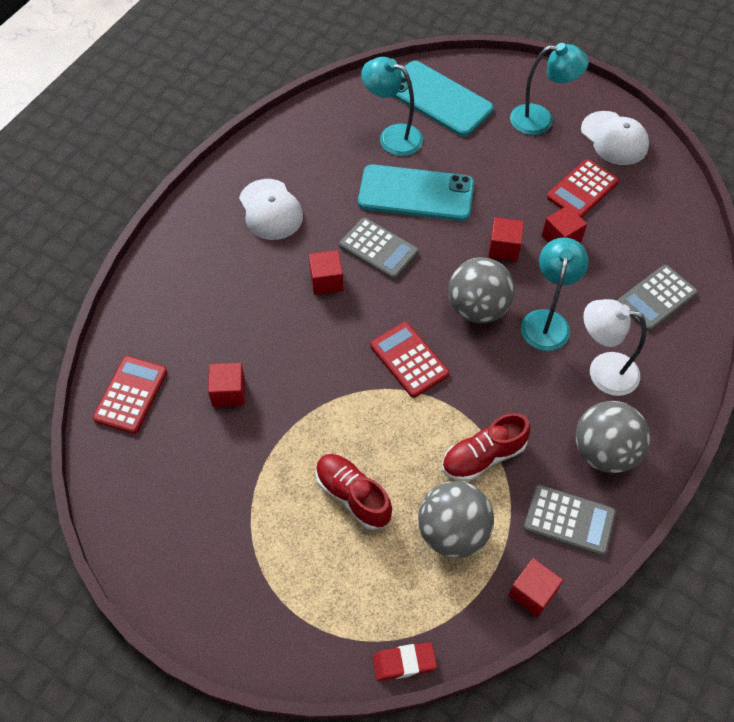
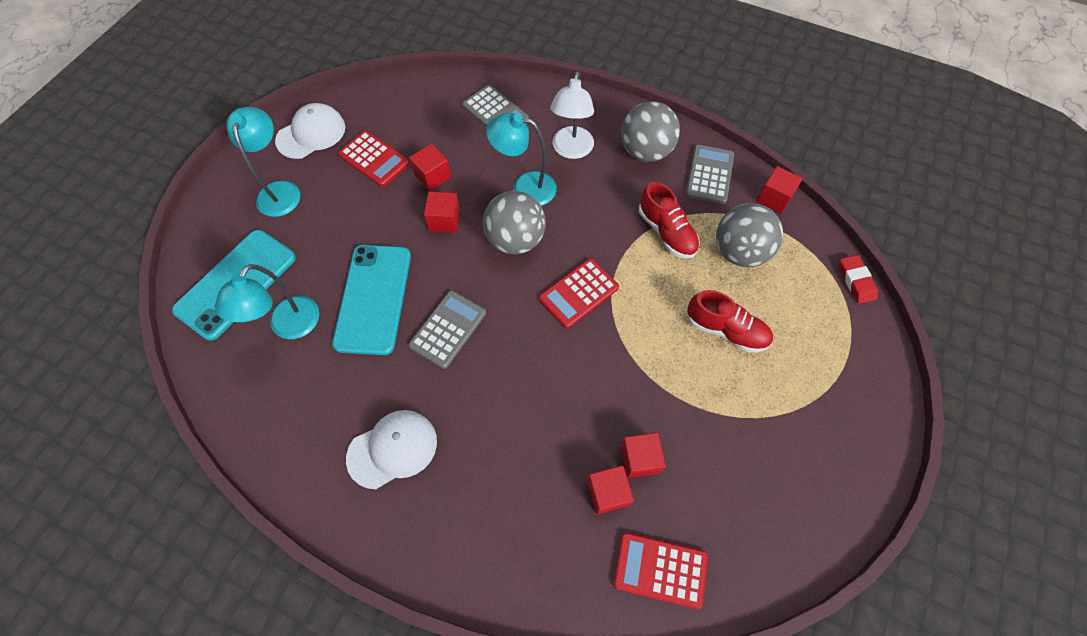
camera: 95 degrees left, 5 degrees up
(326, 281) = (491, 376): red cube -> red cube (608, 493)
(353, 496) = (726, 330): red shoe -> red shoe turned 105 degrees counterclockwise

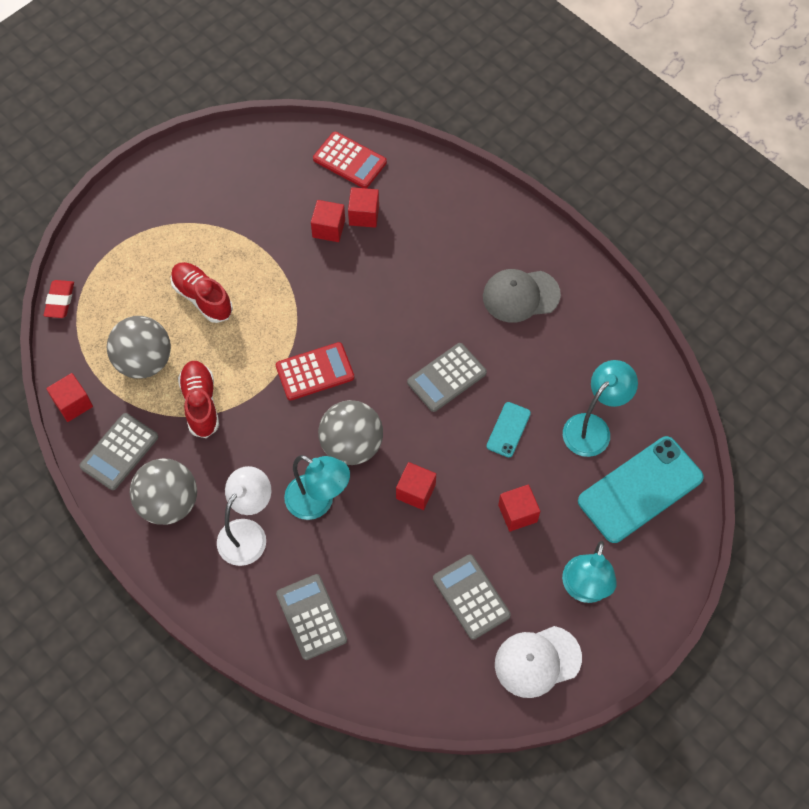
camera: 160 degrees left, 0 degrees up
(373, 298) = (508, 429): turquoise phone -> turquoise phone, size x0.47
(374, 159) = (471, 597): red calculator -> grey calculator
(392, 449) = (520, 296): white cap -> grey cap
(432, 176) = (412, 551): red cube -> red cube (517, 513)

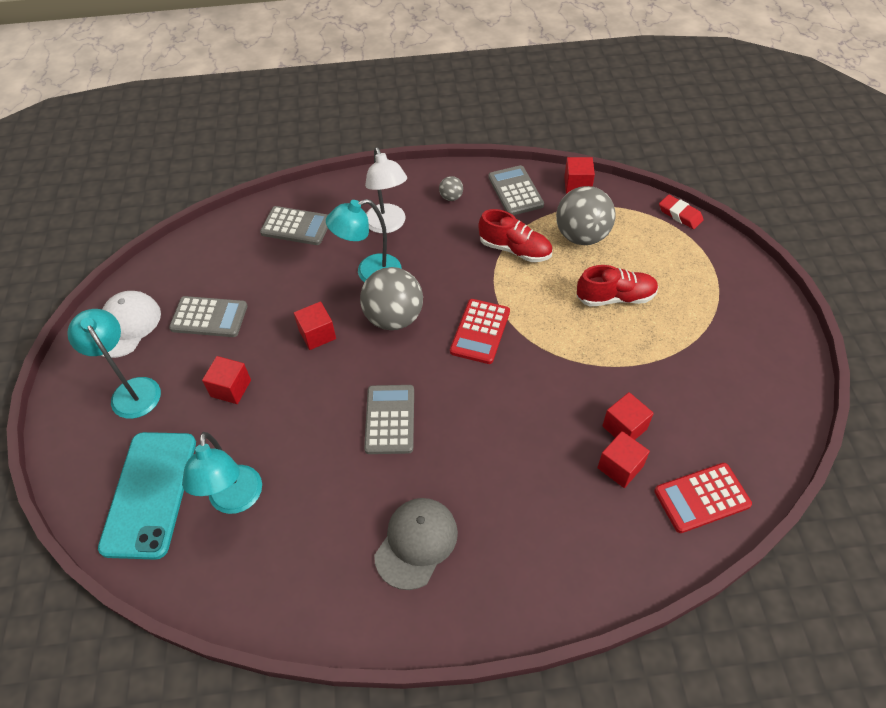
camera: 130 degrees right, 10 degrees down
(168, 503) = (451, 197): grey ball -> grey ball, size x0.45
(508, 429) = (300, 432): turquoise phone -> none

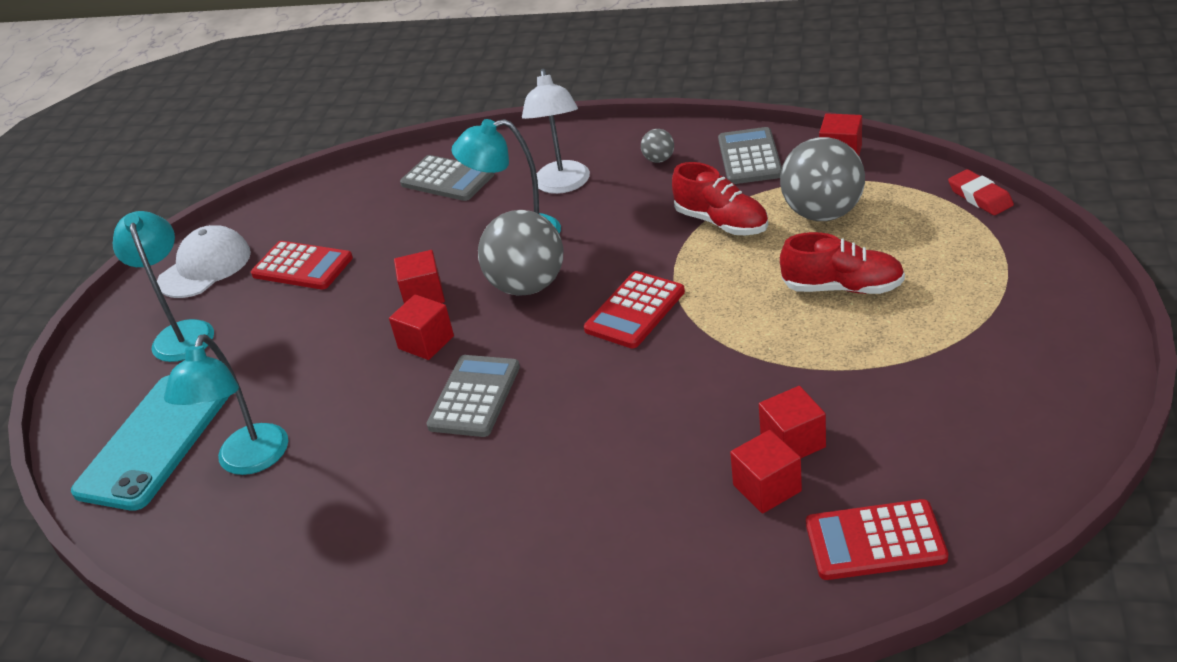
camera: 20 degrees right, 15 degrees down
(209, 317) = (302, 266): grey calculator -> red calculator
(231, 388) = (295, 342): red cube -> red cube (426, 342)
(416, 543) = (449, 538): grey cap -> none

